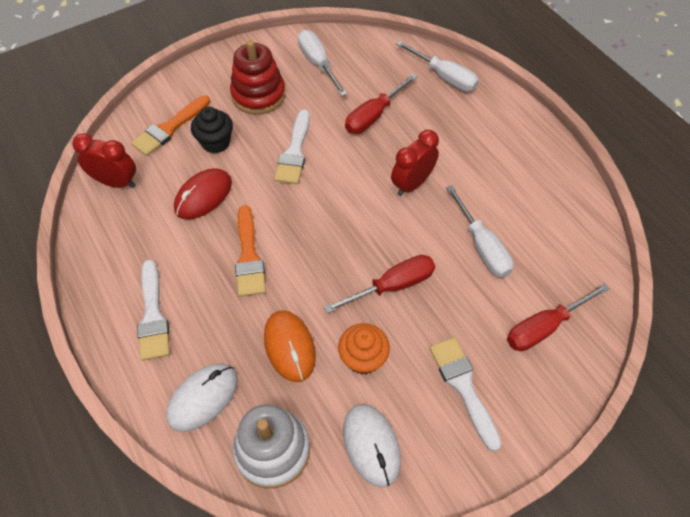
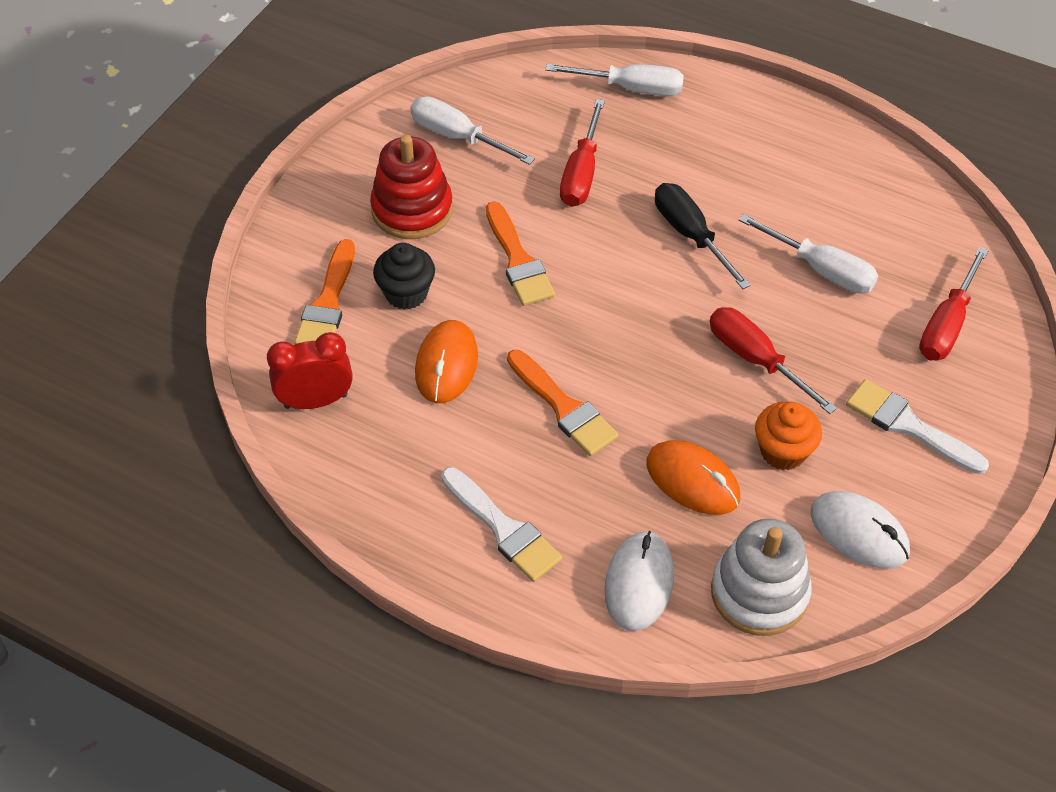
camera: 30 degrees left, 5 degrees down
(203, 196) = (446, 365): red mouse -> orange mouse
(294, 152) = (518, 260): white brush -> orange brush
(392, 286) = (756, 359): red screwdriver -> red screwdriver turned 75 degrees counterclockwise
(412, 184) = (690, 235): red clock -> black screwdriver

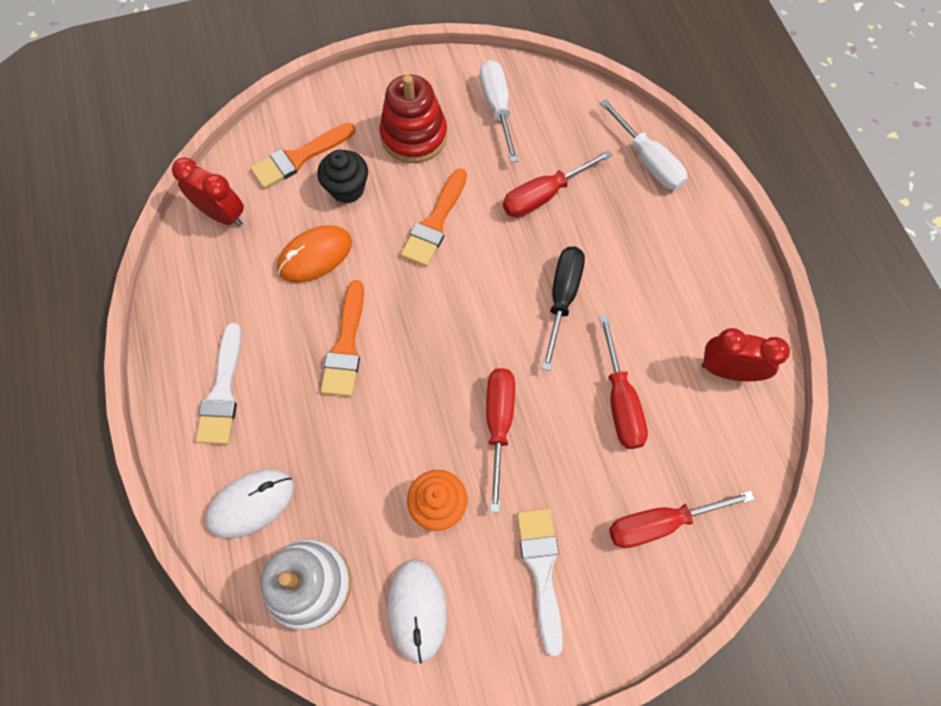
camera: 45 degrees right, 15 degrees up
(692, 480) = (361, 468): orange mouse -> none
(820, 269) = (620, 400): white screwdriver -> red screwdriver
(868, 188) = (727, 371): none -> red clock

